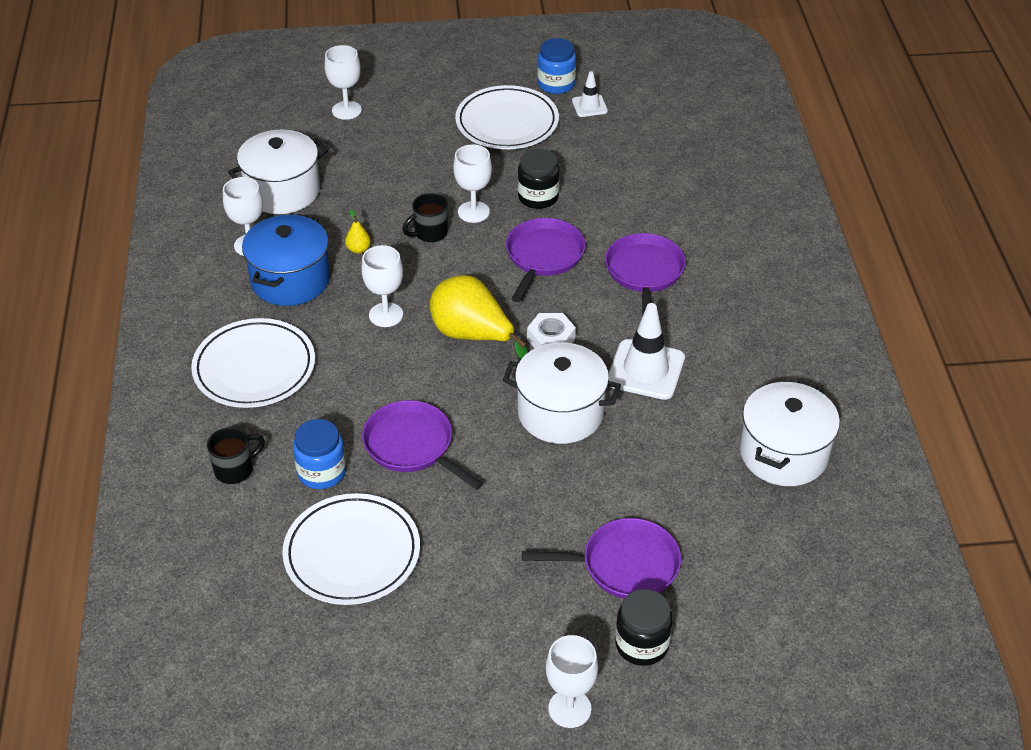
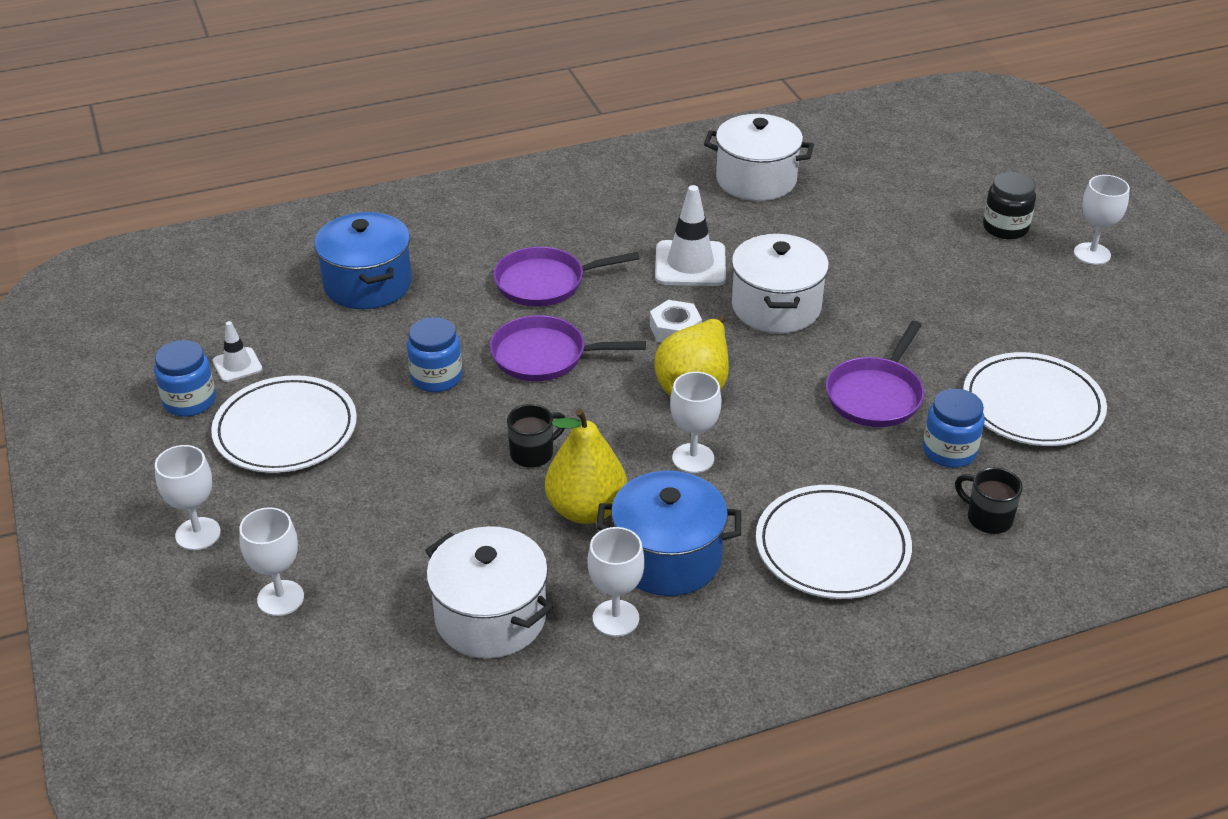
camera: 105 degrees left, 5 degrees down
(358, 249) = (586, 509): yellow pear -> yellow pear, size x2.40
(429, 233) = (533, 453): black mug -> black mug turned 75 degrees counterclockwise
(473, 212) = (481, 424): white goblet -> white goblet (198, 534)
(538, 197) = (436, 377): black jar -> blue jar
(624, 565) = (933, 246): purple pan -> none
(672, 175) = (367, 284): none -> blue pot

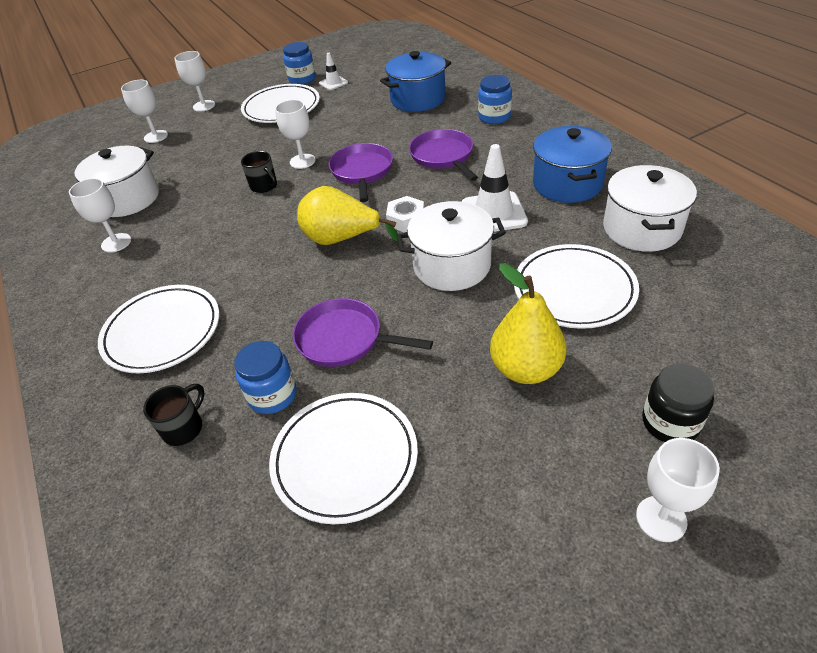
camera: 85 degrees right, 5 degrees up
(436, 377) = (333, 139): blue jar -> blue jar (494, 117)
(586, 509) = (212, 215): yellow pear -> yellow pear (526, 369)
(668, 558) = (164, 255): blue pot -> blue pot (567, 184)
(693, 458) = (261, 250): white goblet -> white goblet (302, 161)
(837, 238) = (574, 290): none -> white plate

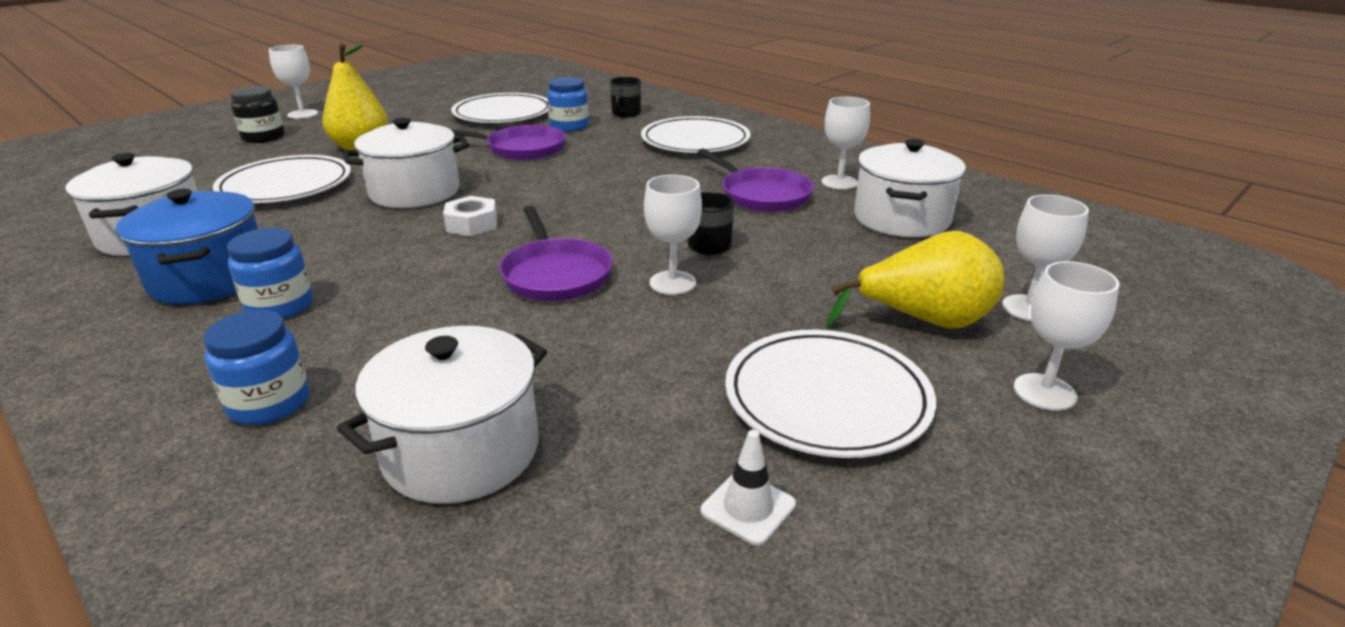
camera: 160 degrees right, 15 degrees down
(302, 79) = (869, 521): blue jar -> blue jar (280, 306)
(342, 239) = (553, 203): yellow pear -> yellow pear (923, 321)
(418, 99) = (461, 451): blue pot -> white pot
(443, 156) = (409, 307): purple pan -> purple pan (762, 195)
(493, 213) = (346, 238): white traffic cone -> none

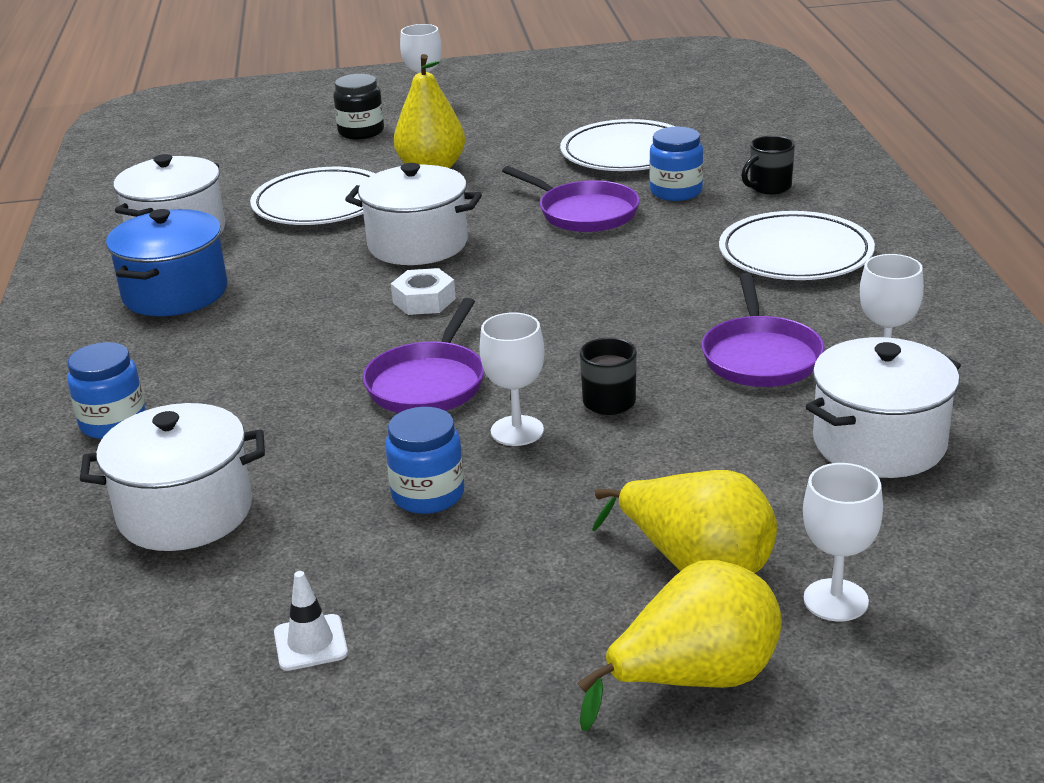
camera: 40 degrees right, 0 degrees up
(280, 306) = (195, 339): blue jar -> blue jar (428, 495)
(827, 398) = (489, 594): white plate -> none
(1044, 392) = (694, 680): white goblet -> yellow pear

